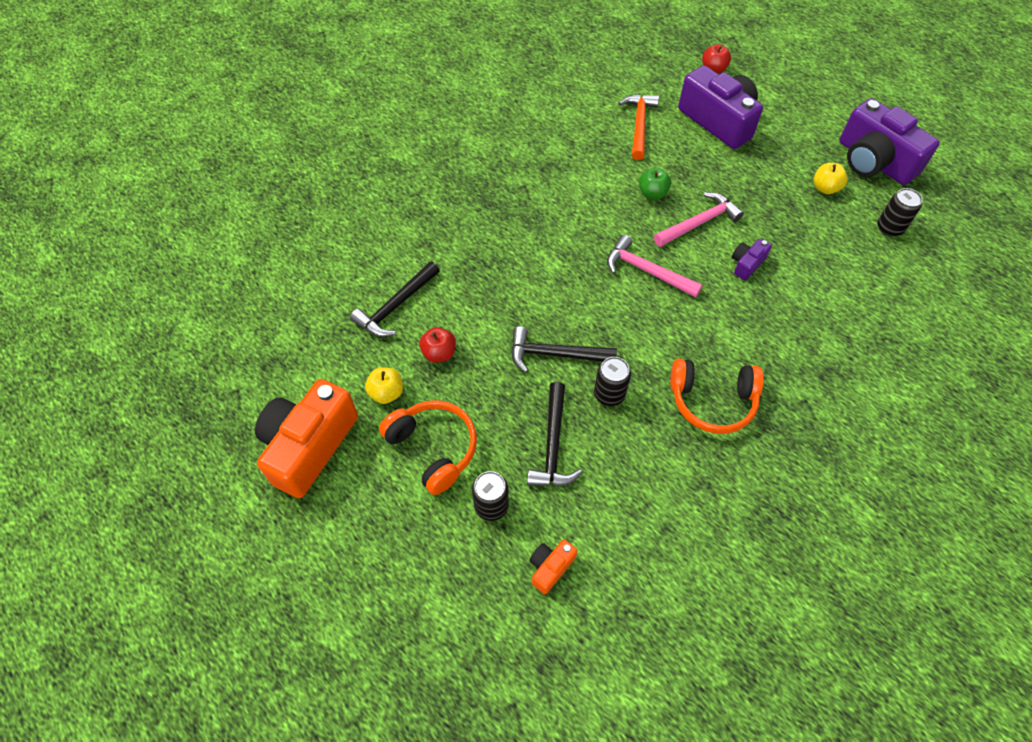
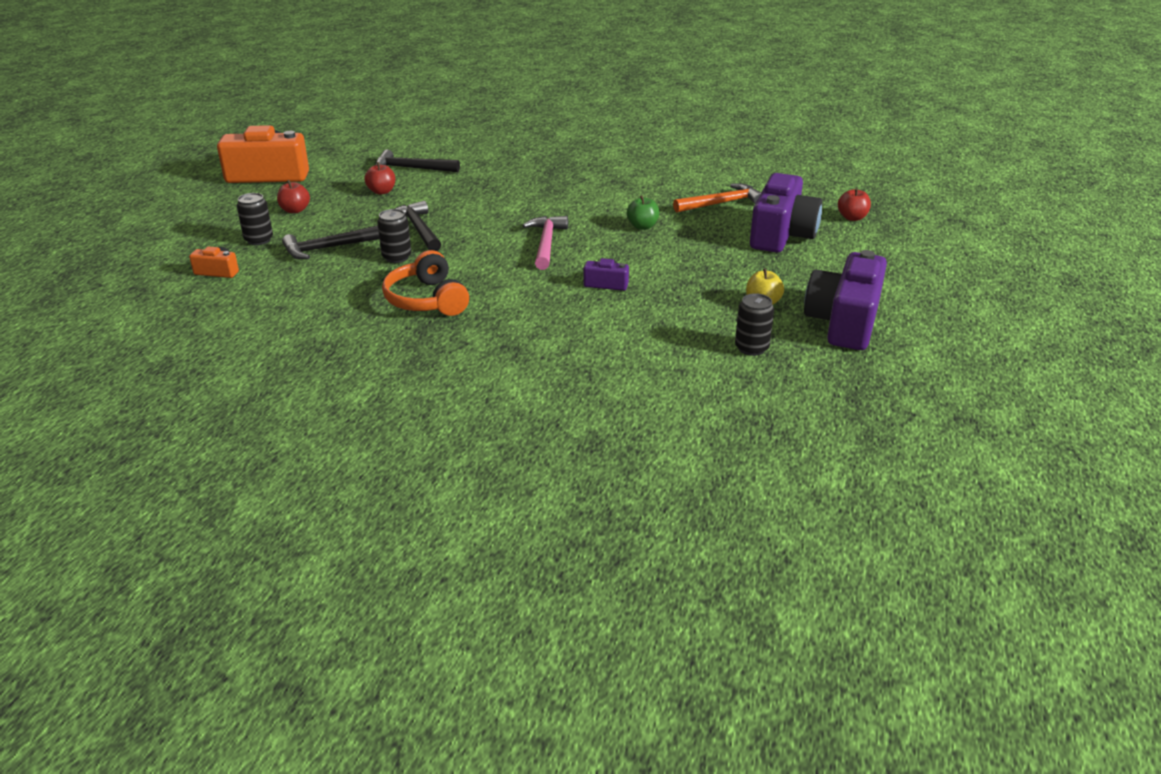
camera: 60 degrees right, 25 degrees down
(386, 393) = (331, 185): yellow apple -> none
(433, 448) = (295, 210): orange headphones -> red apple
(699, 223) = (632, 253): pink hammer -> none

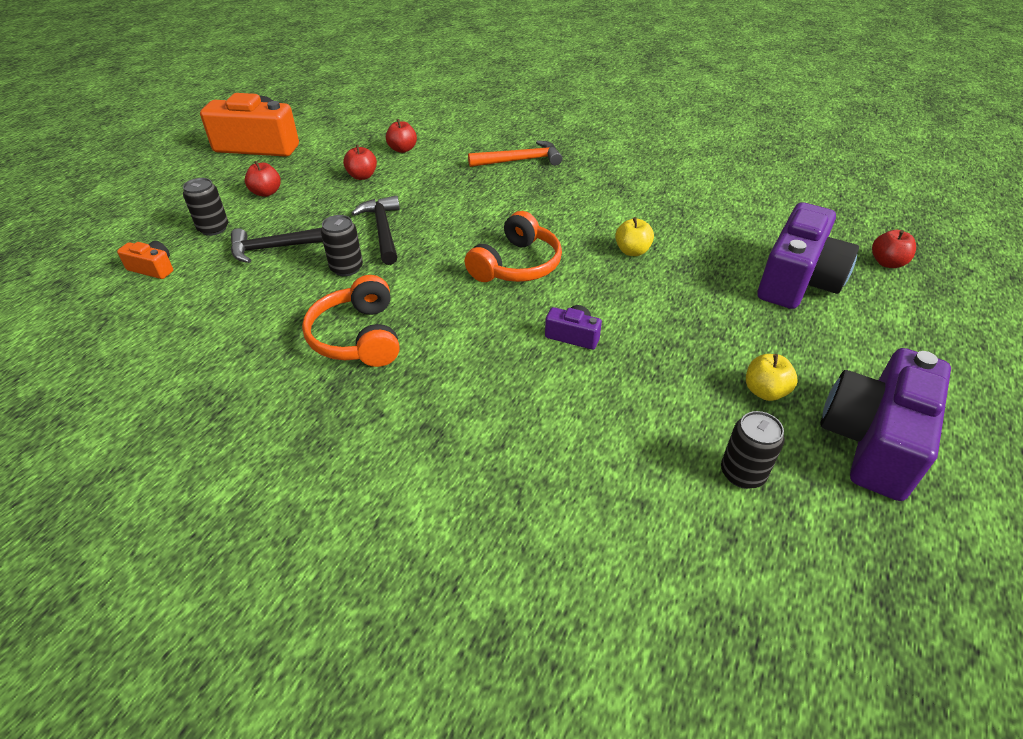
camera: 10 degrees right, 10 degrees up
(411, 168) = (402, 149): black hammer -> red apple
(546, 243) = (517, 265): pink hammer -> orange headphones
(642, 226) = (632, 251): green apple -> yellow apple
(721, 203) = (729, 226): orange hammer -> orange hammer (520, 160)

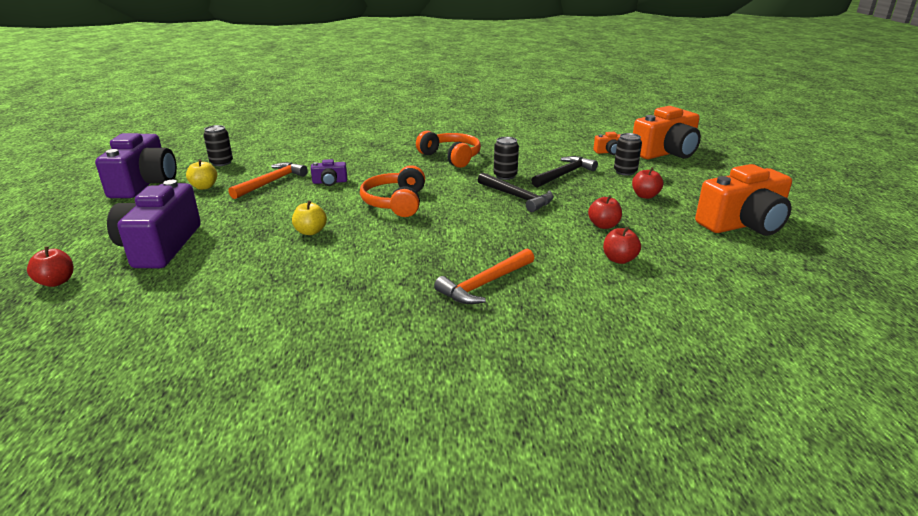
camera: 150 degrees right, 15 degrees down
(101, 243) = (666, 153): none -> orange camera
(658, 367) = (271, 182): none -> orange hammer

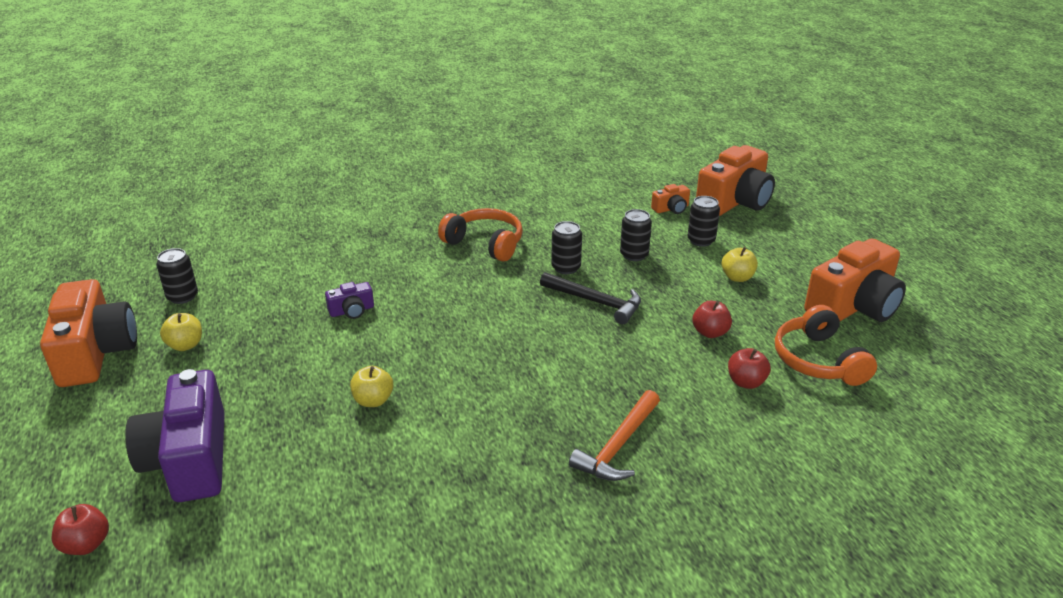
camera: 15 degrees left, 5 degrees up
(145, 184) = (96, 352): purple camera -> orange camera
(271, 182) = (273, 323): orange hammer -> none
(396, 203) = (454, 334): orange headphones -> orange headphones (818, 360)
(564, 174) = (634, 255): black hammer -> black can
(645, 196) = (737, 277): red apple -> yellow apple

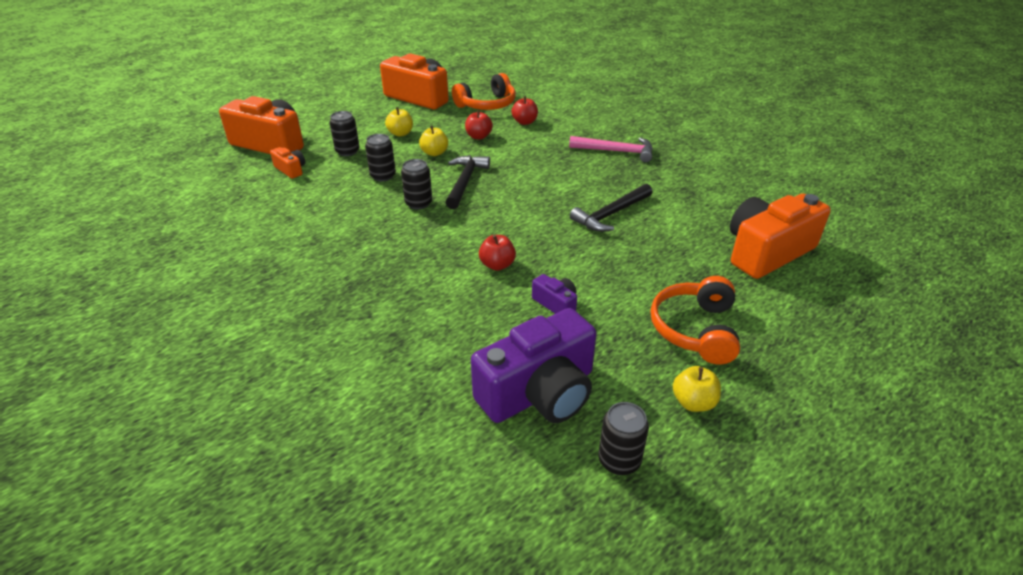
camera: 110 degrees left, 5 degrees up
(86, 544) = (918, 330): red apple -> red apple (497, 265)
(96, 352) = (767, 480): orange camera -> orange camera (766, 252)
(189, 459) = (804, 318): purple camera -> purple camera (539, 392)
(373, 400) = (660, 250): yellow apple -> yellow apple (434, 153)
(464, 387) = (611, 214): none -> black hammer
(485, 243) = (391, 256): orange headphones -> orange headphones (695, 330)
(618, 446) = (616, 151): orange hammer -> pink hammer

